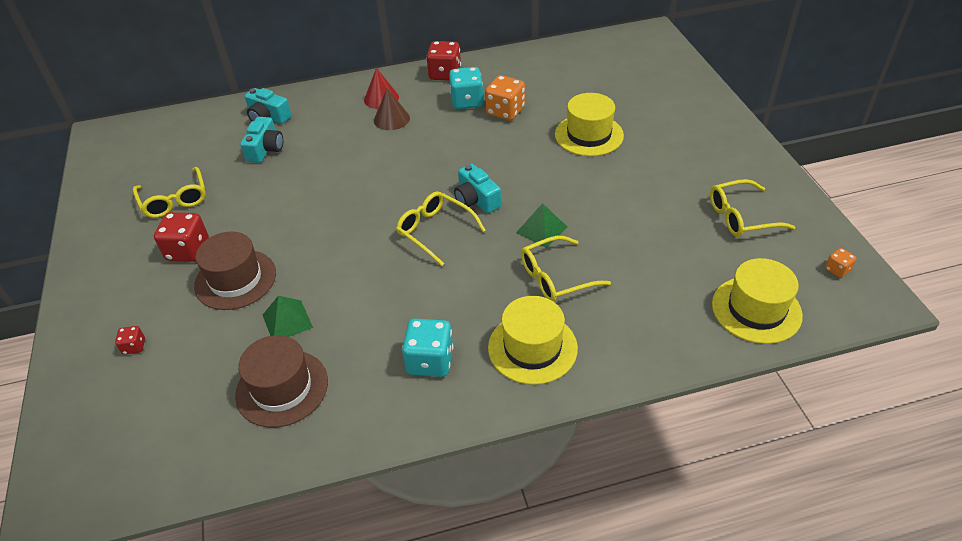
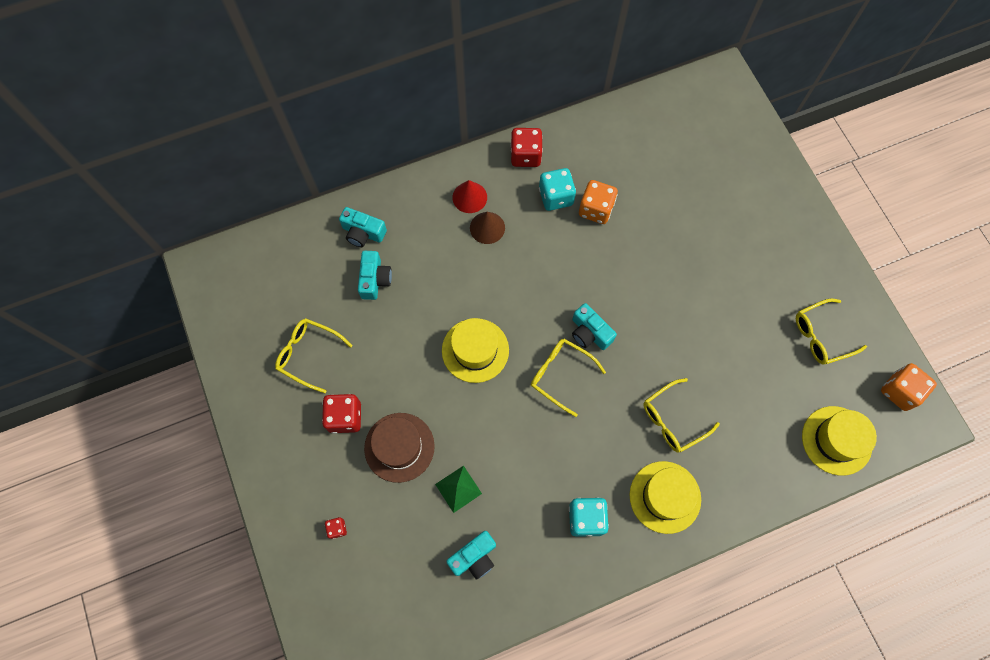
camera: 10 degrees left, 25 degrees up
(174, 200) = (309, 355): yellow glasses -> yellow glasses turned 150 degrees clockwise
(282, 388) = (474, 557): brown hat -> turquoise camera
(541, 229) = (653, 365): green pyramid -> none
(589, 135) = (679, 238): yellow hat -> yellow hat (475, 350)
(837, 270) = (899, 391): orange dice -> orange dice, size x1.99

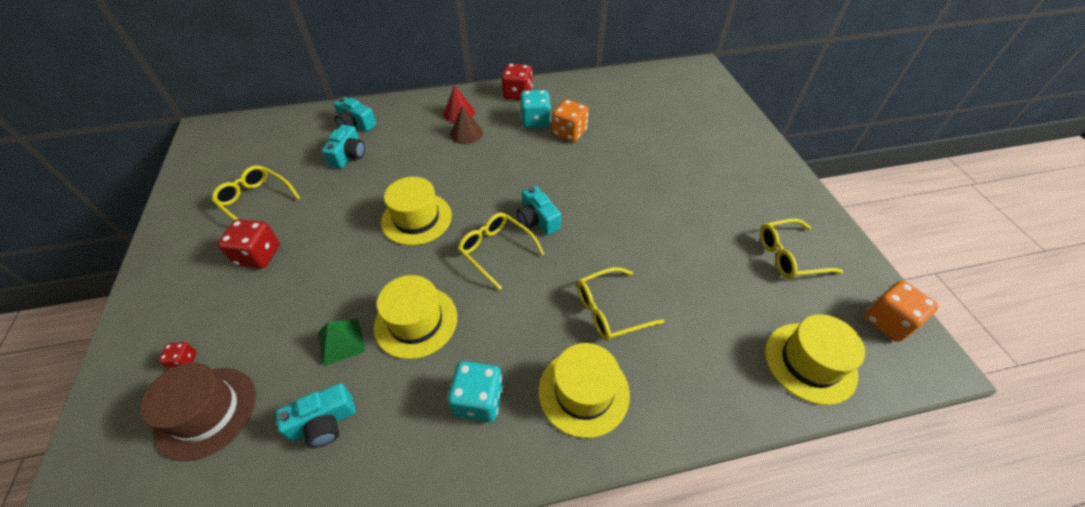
camera: 10 degrees right, 20 degrees down
(399, 447) = (298, 290): brown hat -> brown hat (206, 412)
(513, 459) = (416, 321): none -> yellow hat

